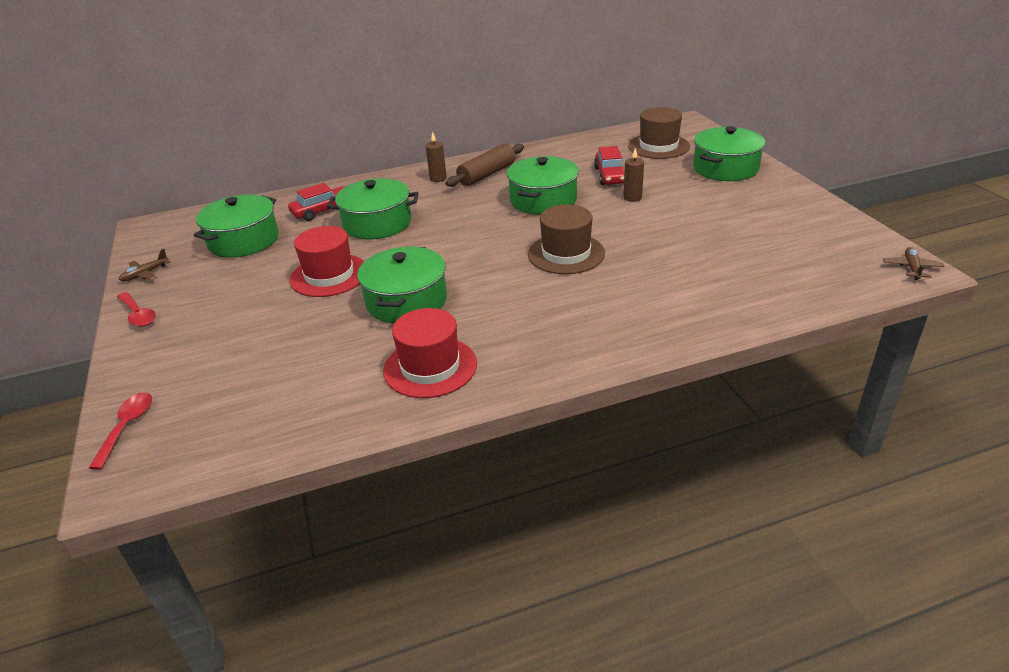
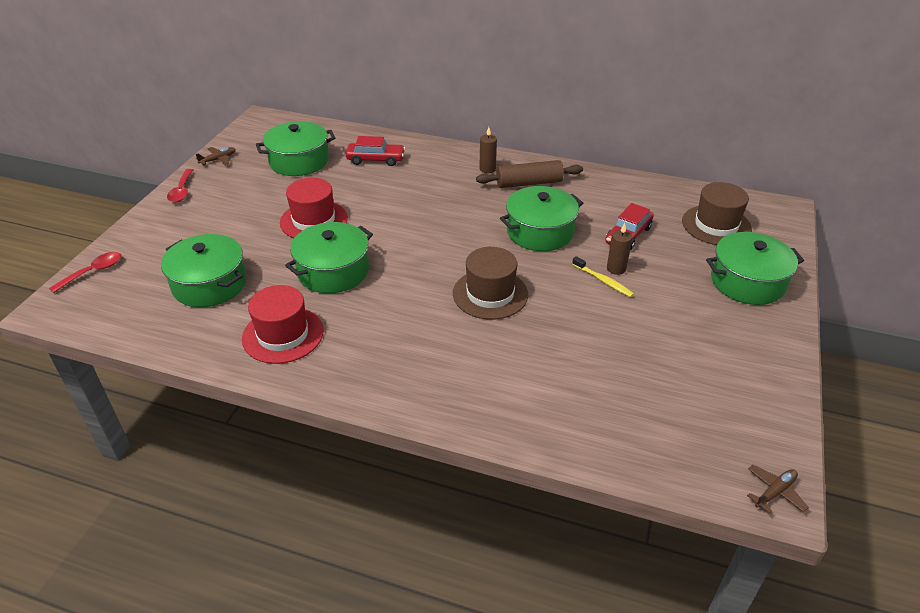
camera: 35 degrees right, 5 degrees up
(145, 274) = (218, 159): brown plane -> brown plane turned 150 degrees clockwise
(377, 223) = (395, 190): green pot -> green pot (209, 284)
(635, 208) = (603, 281): none -> yellow toothbrush

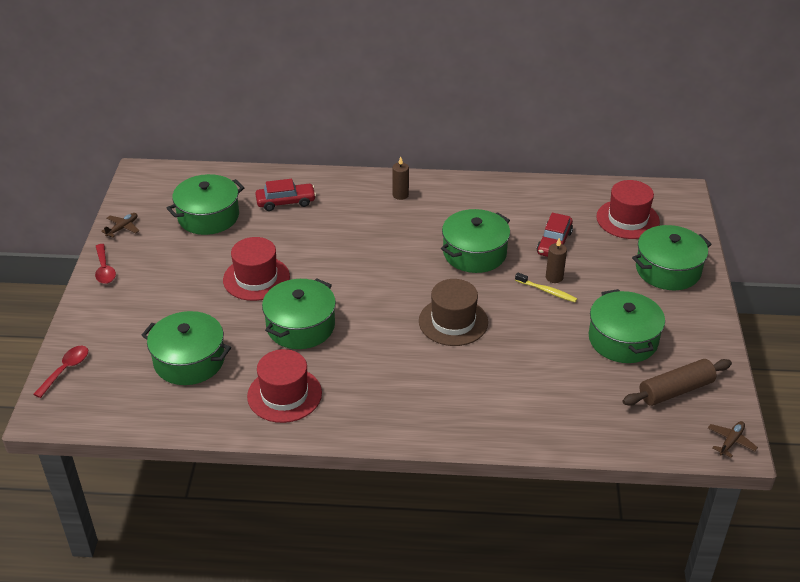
camera: 15 degrees left, 0 degrees up
(529, 183) = (446, 204): brown rolling pin -> brown rolling pin (675, 390)
(673, 346) = (623, 339): none -> green pot
(716, 225) = (627, 219): brown hat -> red hat

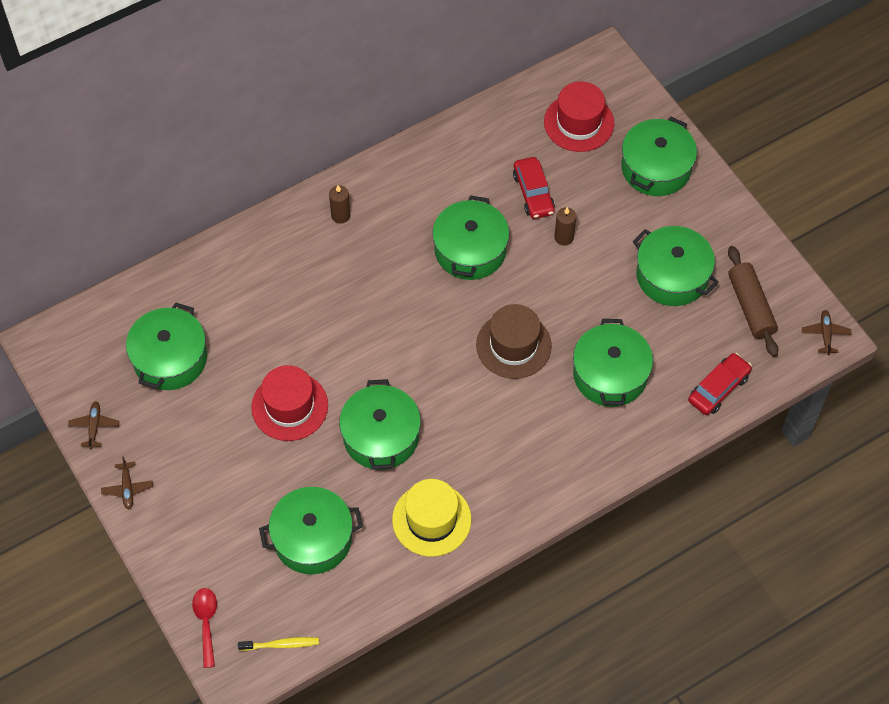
camera: 35 degrees left, 20 degrees up
(104, 269) = (127, 488): red spoon -> brown plane
(284, 395) = (431, 519): red hat -> yellow hat
(286, 202) = (233, 292): red car -> red car (718, 388)
(513, 376) = (610, 374): none -> green pot
(547, 291) = (569, 258): yellow toothbrush -> yellow toothbrush (281, 644)
(675, 390) = (750, 306): brown rolling pin -> brown rolling pin turned 45 degrees counterclockwise

